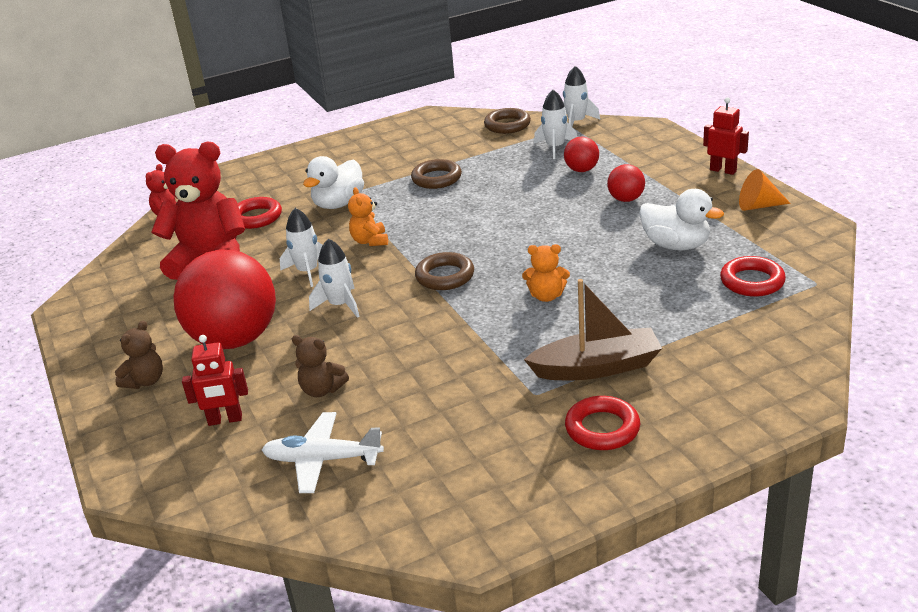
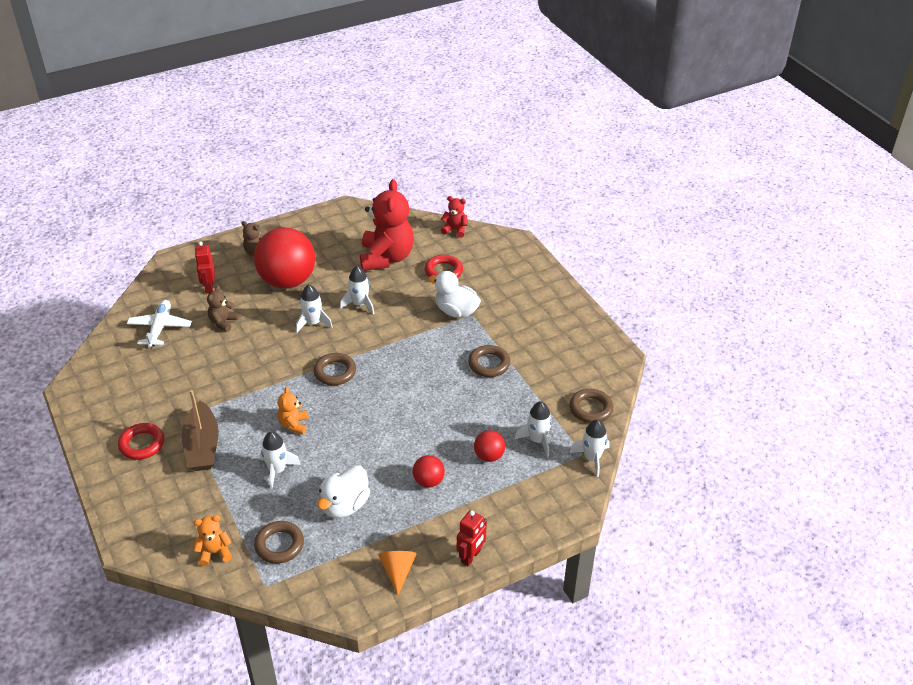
camera: 85 degrees right, 10 degrees up
(370, 241) = (394, 332): orange teddy bear -> orange teddy bear (214, 552)
(630, 298) = (277, 470): none -> white rocket
(752, 281) = (279, 545): red ring -> brown ring

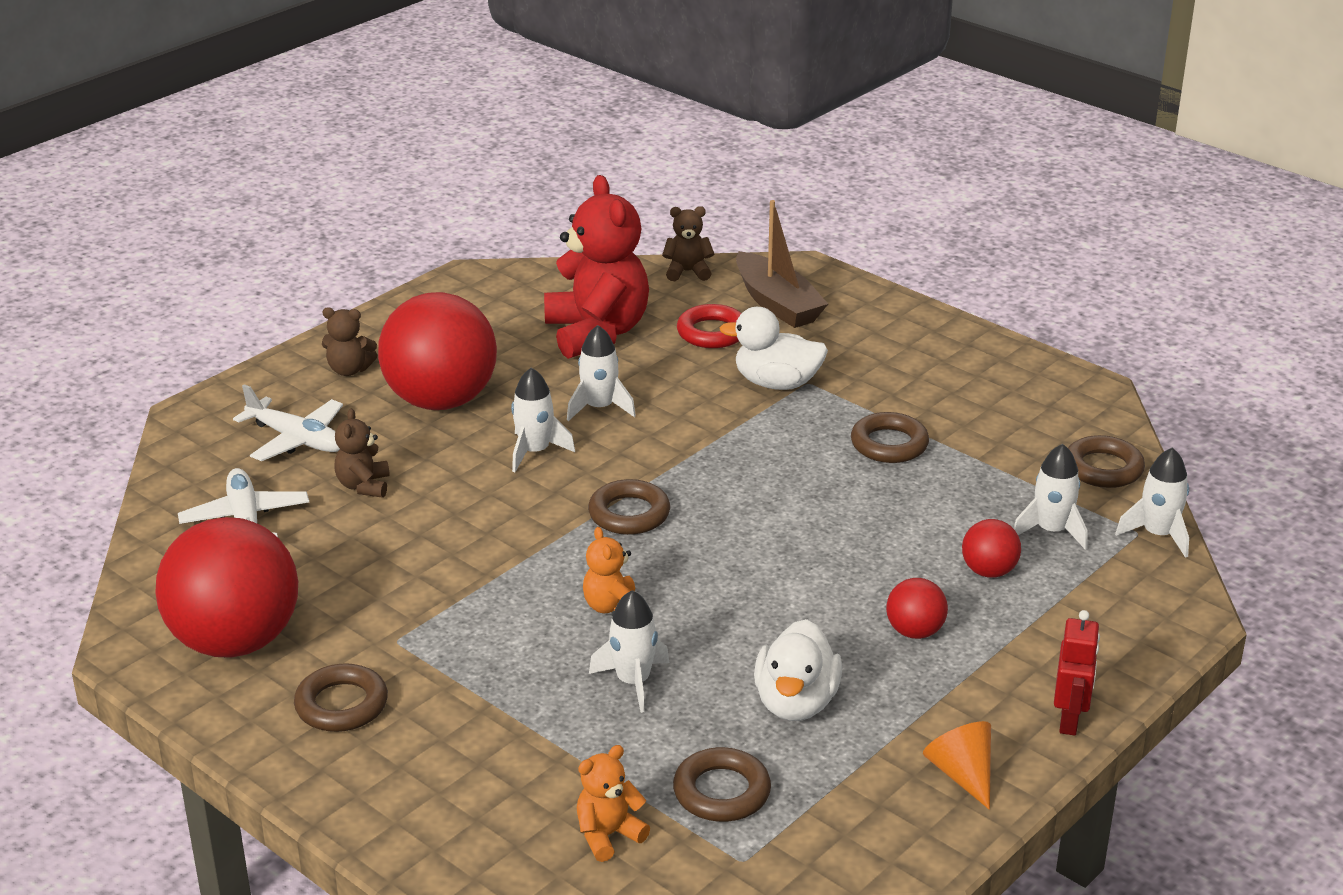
camera: 20 degrees left, 10 degrees down
(117, 395) = (235, 641): none -> red ball
(142, 444) = (341, 705): red ring -> brown ring
(202, 446) = (463, 679): brown boat -> brown boat (777, 304)
(209, 287) = (297, 440): red robot -> white plane
(455, 230) = (687, 272): red teddy bear -> brown teddy bear

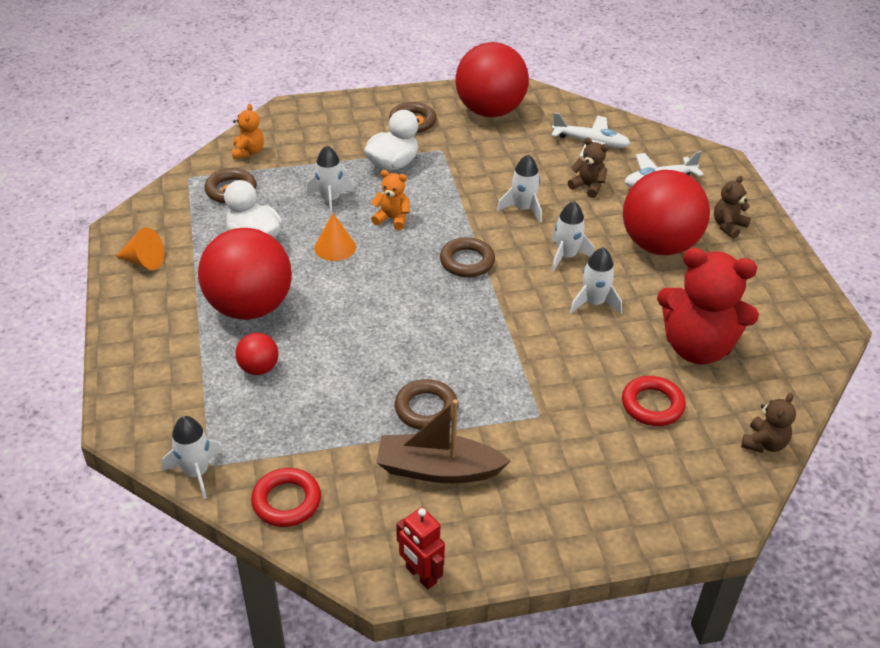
camera: 125 degrees right, 10 degrees up
(726, 625) = (335, 247): none -> orange cone
(776, 383) = (552, 399): white duck -> white duck (393, 164)
(777, 304) = (670, 467): brown boat -> brown boat (438, 469)
(915, 632) = (250, 307): red ball -> red ball, size x2.25
(1051, 531) = (259, 423): white rocket -> white rocket (523, 209)
(1069, 720) = (123, 319): red robot -> red robot (420, 575)
(1103, 468) = (286, 501): brown ring -> red ring

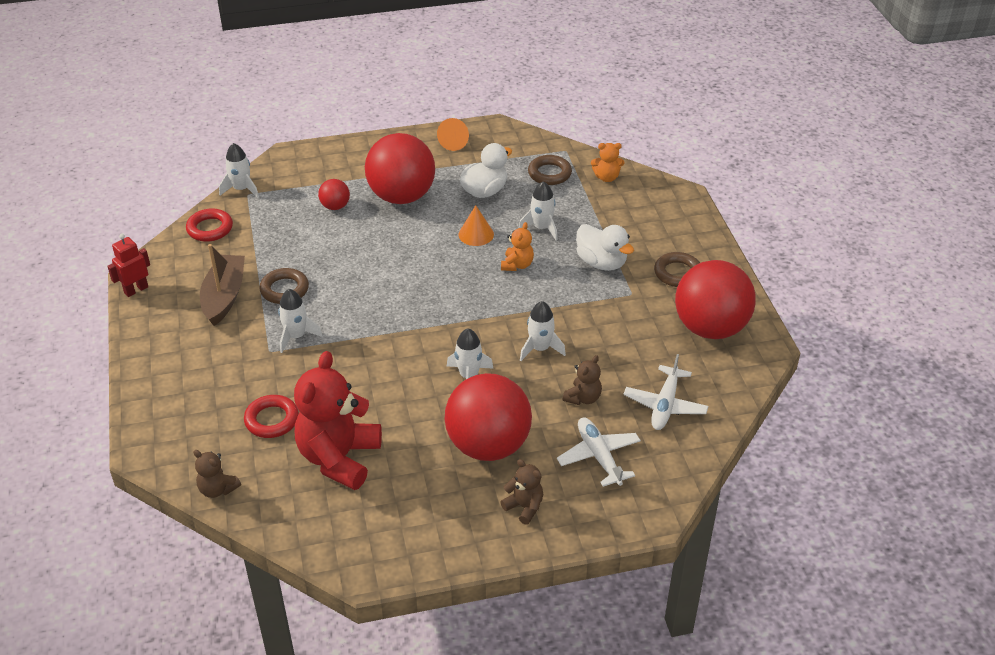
camera: 90 degrees right, 0 degrees up
(467, 261) = (459, 311): brown ring -> none
(594, 303) = (402, 391): white rocket -> white rocket (296, 336)

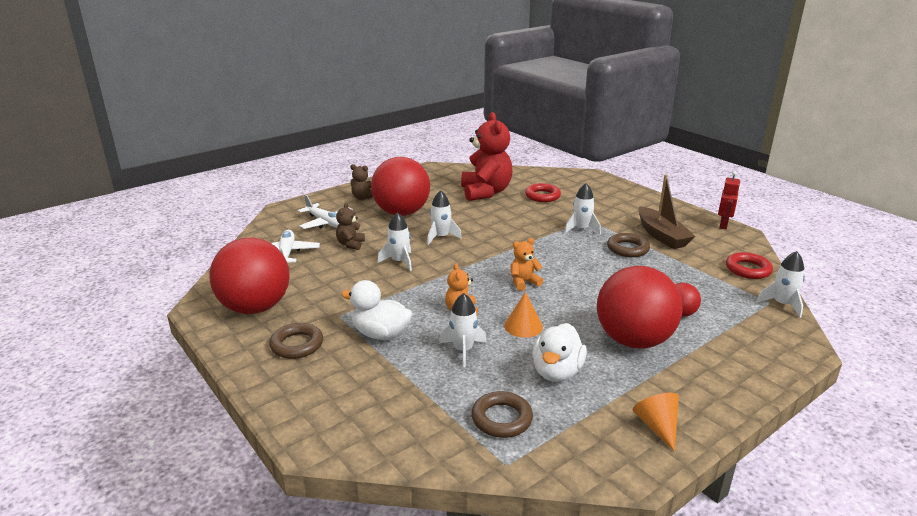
camera: 155 degrees right, 15 degrees down
(217, 489) = (535, 172): brown teddy bear -> none
(607, 177) = (425, 437): orange teddy bear -> orange teddy bear (523, 282)

